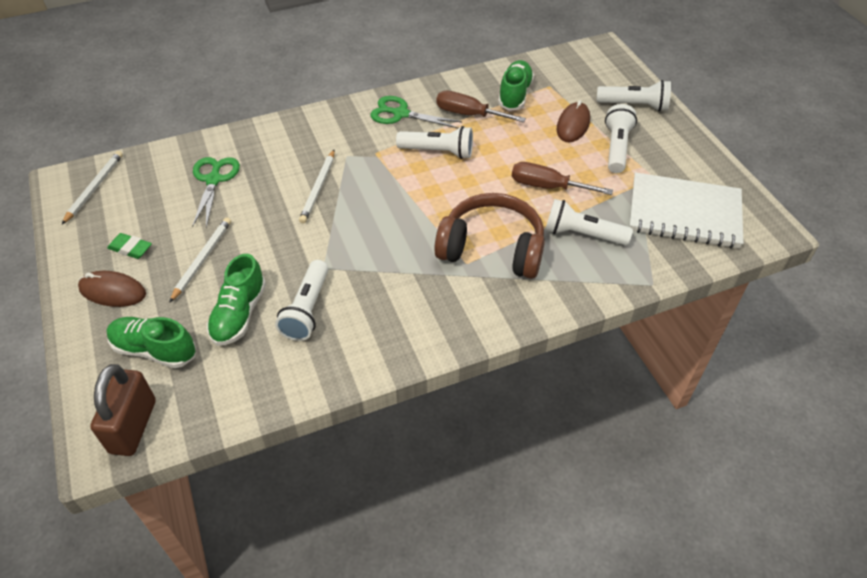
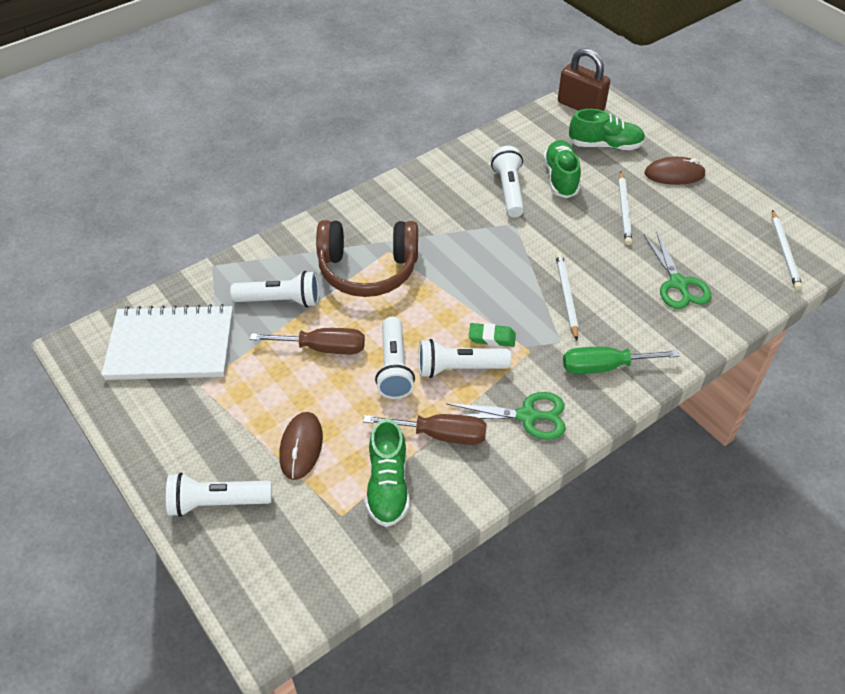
camera: 165 degrees right, 0 degrees up
(130, 248) = (693, 207): green eraser -> green eraser (492, 337)
(133, 426) = (580, 106): brown padlock -> brown padlock turned 45 degrees counterclockwise
(324, 132) = (604, 367): none -> green screwdriver
(616, 148) = (244, 421): white flashlight -> white flashlight (394, 367)

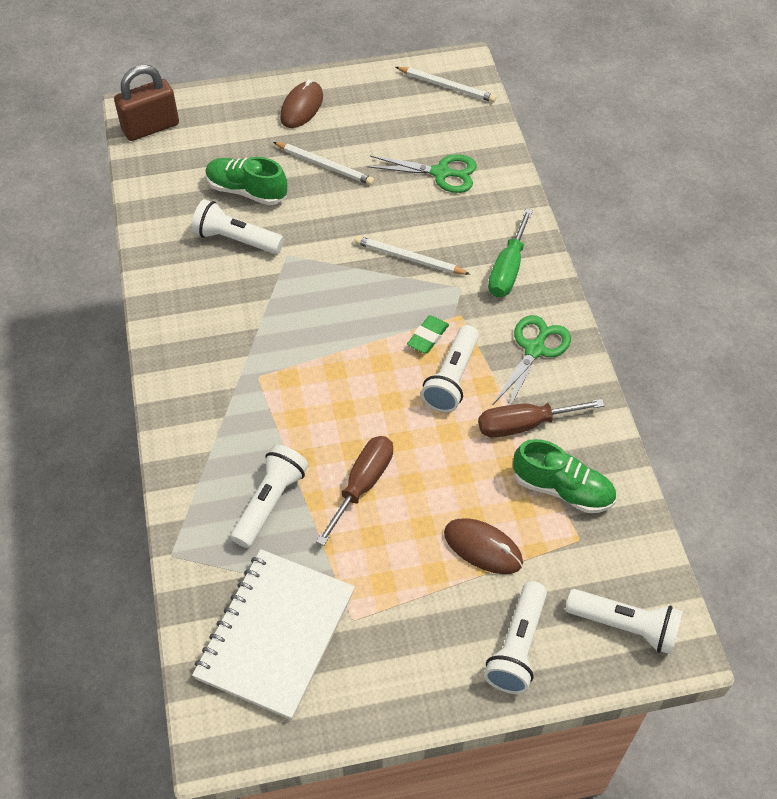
camera: 65 degrees left, 5 degrees up
(368, 269) = (273, 404): brown headphones -> none
(394, 367) = (422, 431): white flashlight -> white flashlight (625, 626)
(440, 435) = (524, 425): brown screwdriver -> brown screwdriver turned 135 degrees counterclockwise
(605, 145) = (224, 136): green shoe -> none

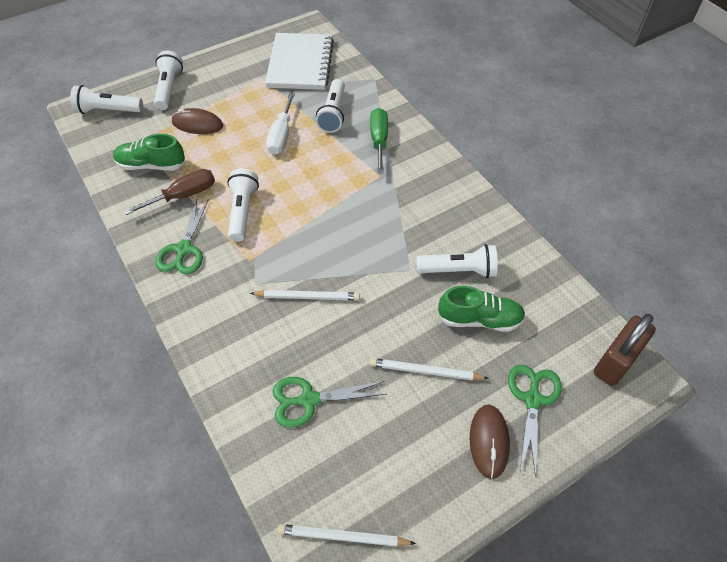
camera: 160 degrees right, 0 degrees up
(245, 122) = (533, 399): none -> green scissors
(363, 484) = (281, 136): brown screwdriver -> white screwdriver
(428, 337) = (270, 236): green eraser -> none
(508, 269) = (219, 312): green screwdriver -> green screwdriver (379, 140)

